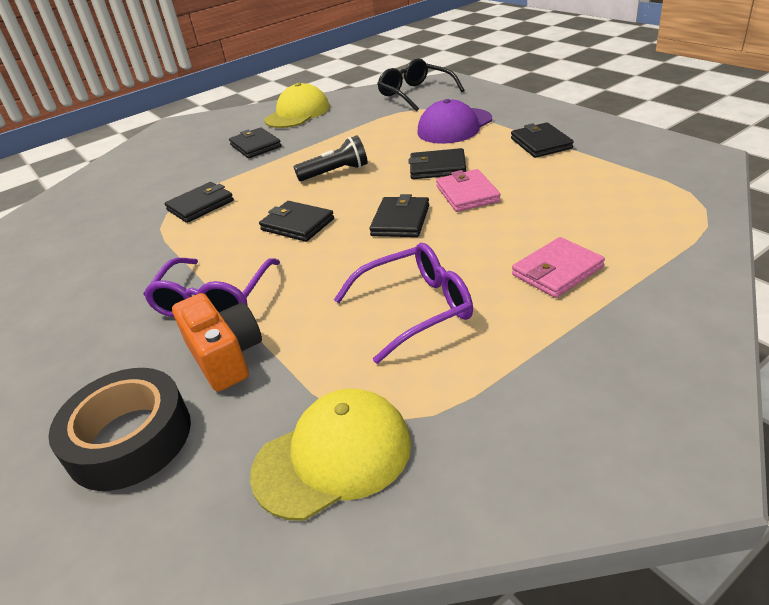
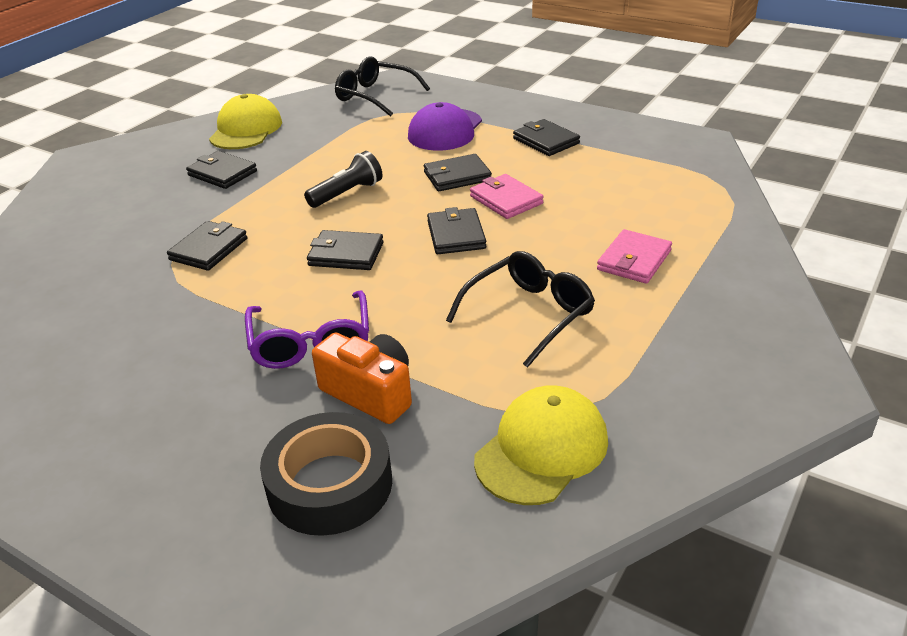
camera: 25 degrees left, 0 degrees up
(416, 308) = (529, 314): purple glasses -> black glasses

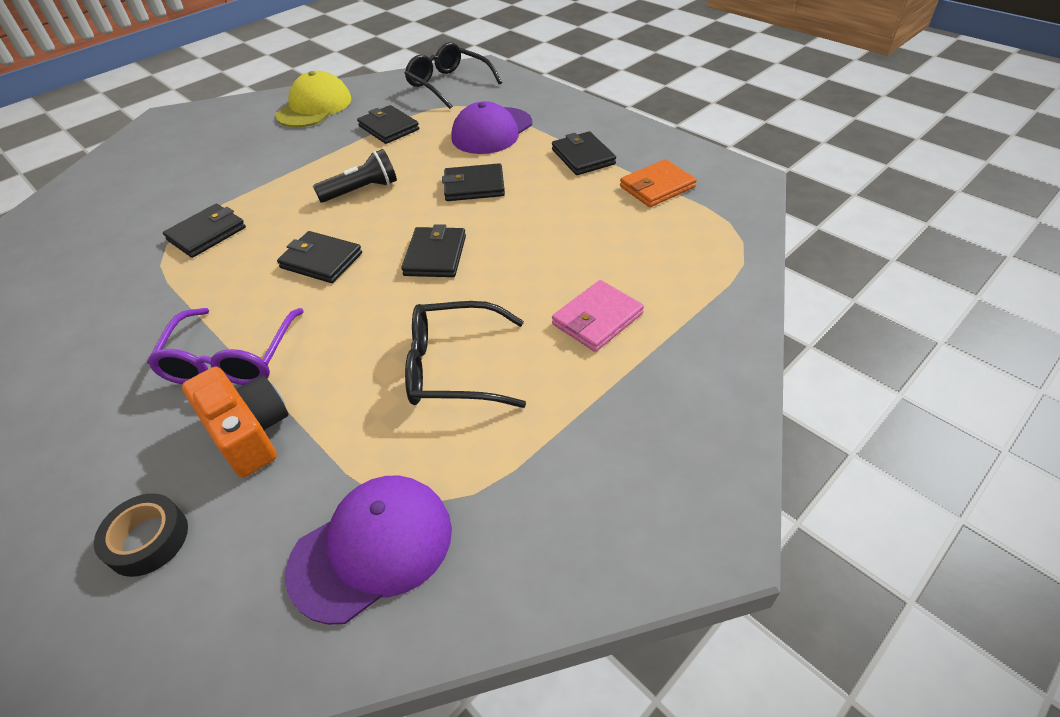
camera: 15 degrees right, 10 degrees up
(222, 173) = (267, 151): black wallet -> black wallet (389, 128)
(330, 484) = (148, 539): black tape -> black tape, size x0.58
(506, 200) = (506, 221): pink wallet -> none
(529, 314) = (453, 367): black glasses -> black glasses turned 150 degrees counterclockwise
(541, 450) = (372, 548): yellow cap -> purple cap
(627, 156) = (657, 187): none -> orange wallet

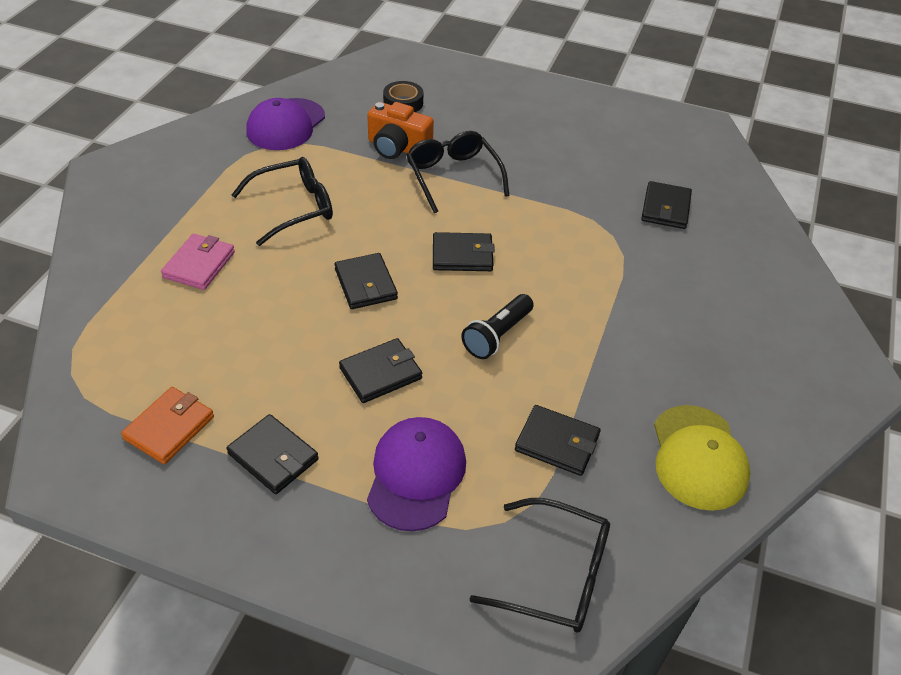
camera: 150 degrees right, 0 degrees up
(207, 234) = (591, 253): black wallet -> black wallet (665, 208)
(231, 359) = (453, 176): purple glasses -> black glasses

